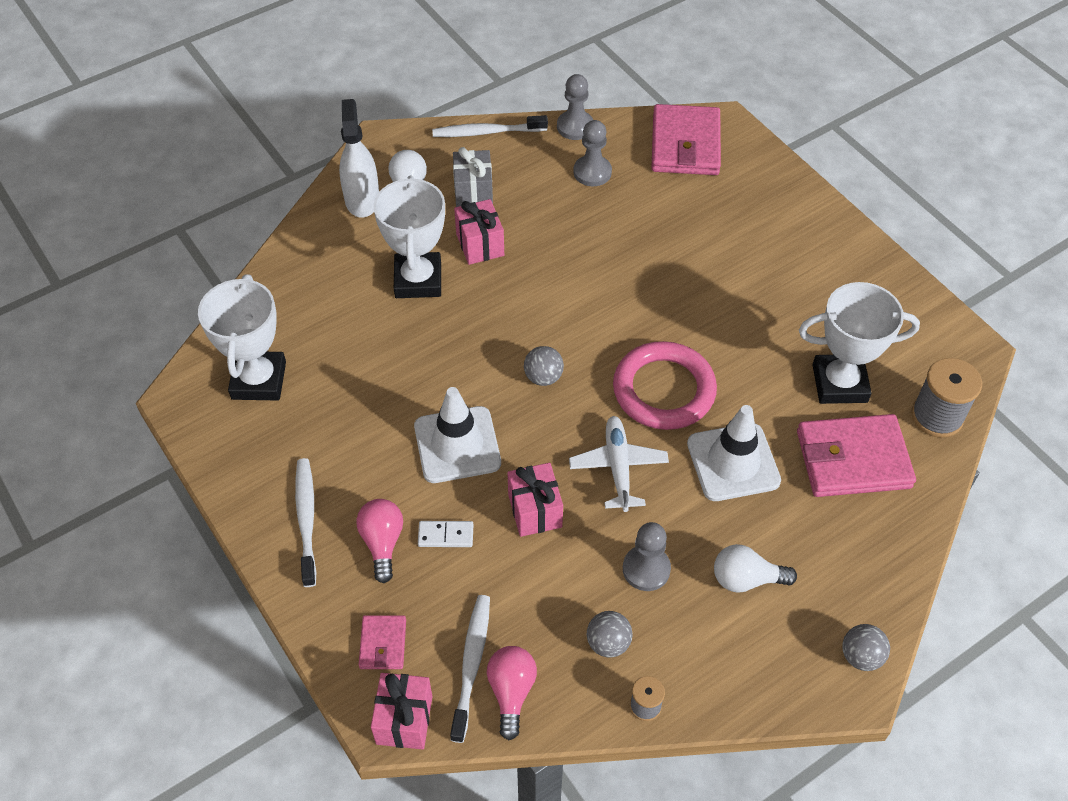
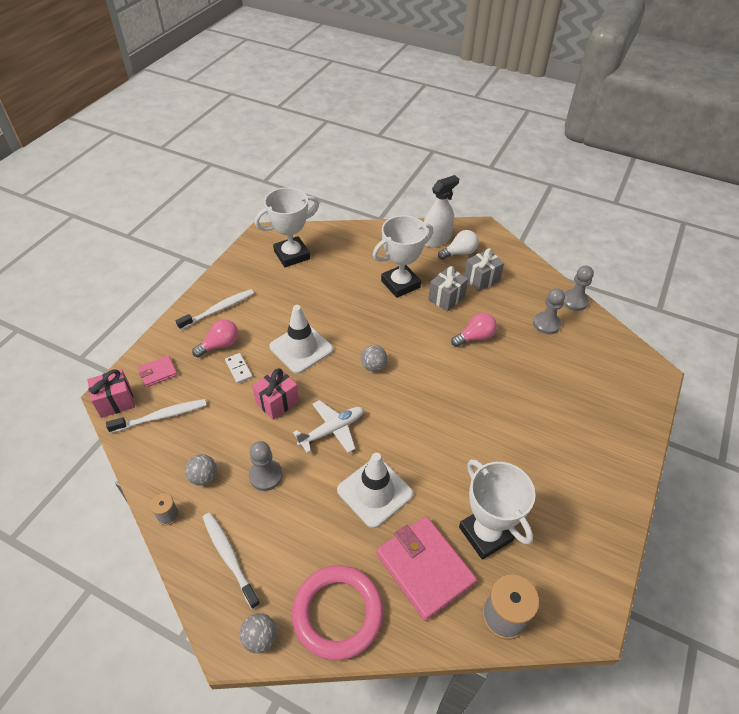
camera: 60 degrees right, 5 degrees down
(480, 244) = (446, 298): pink gift -> grey gift
(487, 132) = (531, 266): white toothbrush -> white toothbrush (229, 557)
(511, 692) = (151, 442): pink light bulb -> pink light bulb (475, 337)
(664, 390) = (406, 430): pink ring -> pink ring (337, 613)
(685, 145) = (615, 360): pink wallet -> none
(746, 579) = (287, 536): white light bulb -> none

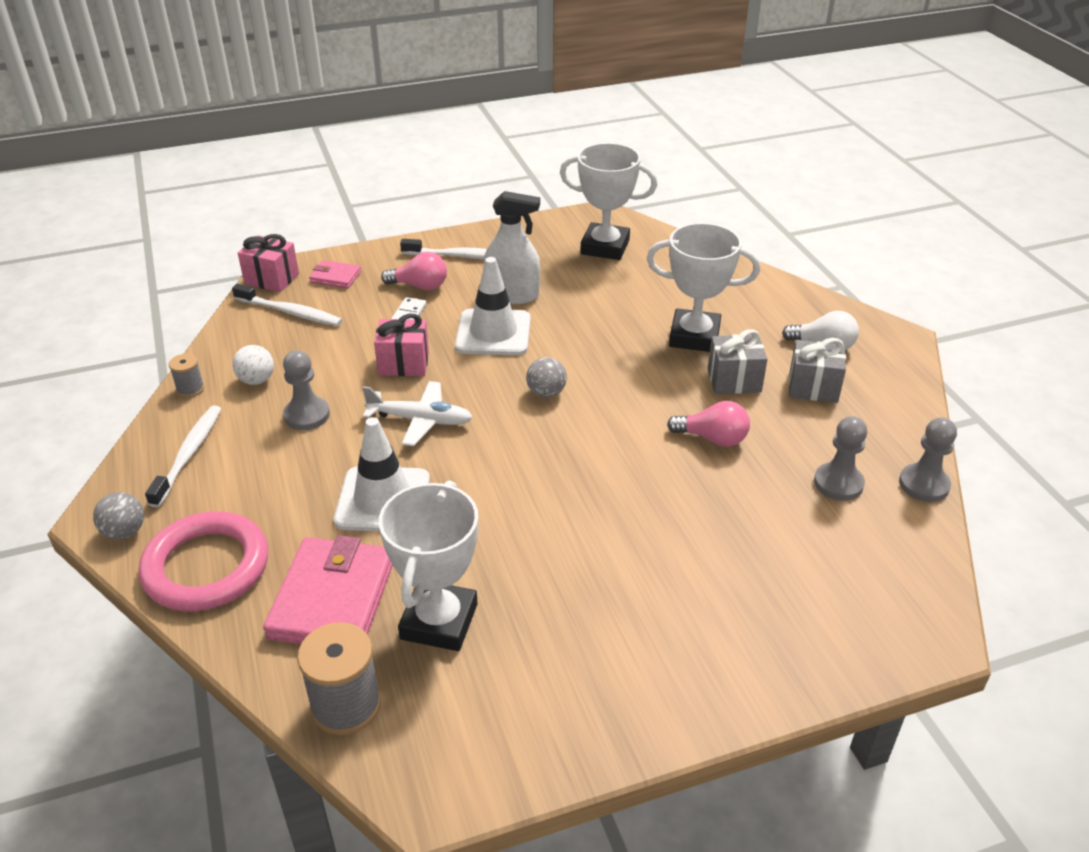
camera: 45 degrees right, 10 degrees down
(203, 477) = (256, 380): grey ball -> white ball
(436, 239) = (811, 317): white spray bottle -> white spray bottle (512, 295)

